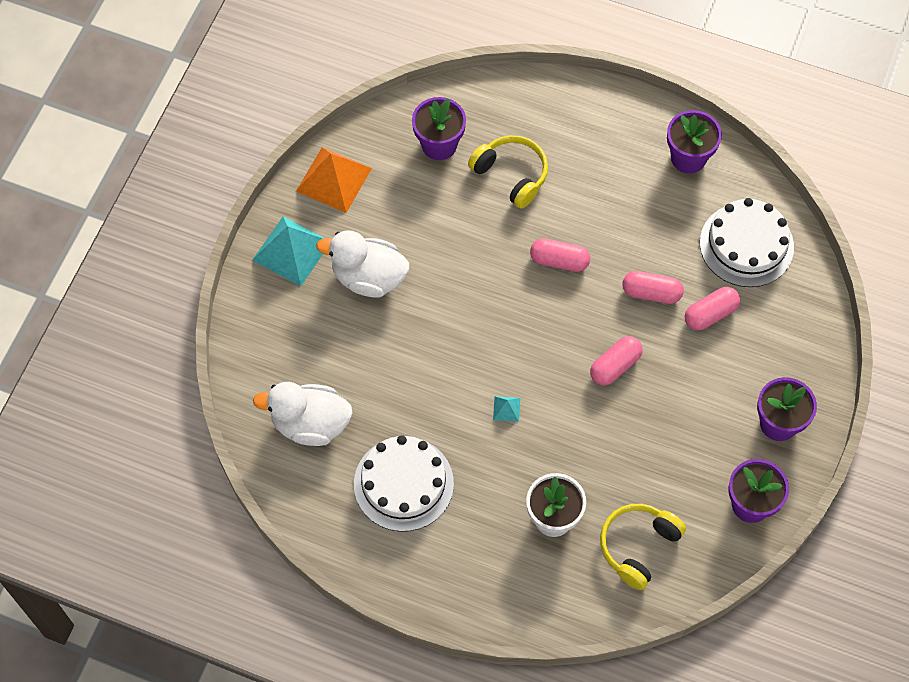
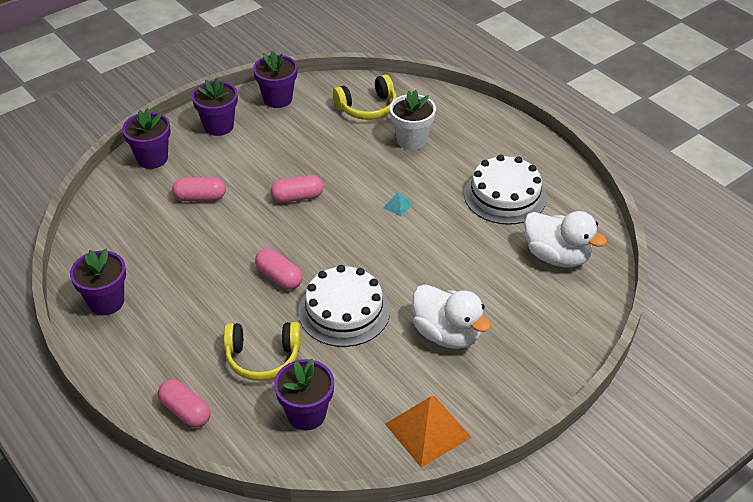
camera: 150 degrees left, 20 degrees down
(291, 250) = (504, 386): turquoise pyramid -> none
(511, 175) = (263, 357): yellow headphones -> yellow headphones turned 75 degrees counterclockwise
(651, 293) = (229, 227): pink capsule -> pink capsule (185, 411)
(746, 245) = (129, 225): white cake -> white cake (344, 311)
(804, 339) = (152, 158): none -> purple flower pot

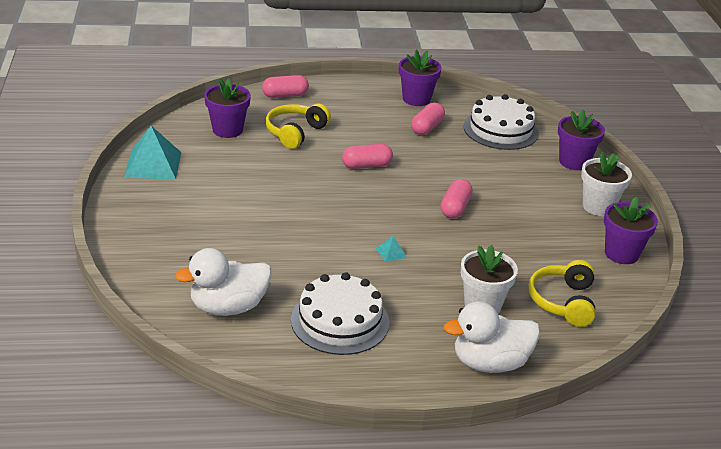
camera: 120 degrees right, 10 degrees down
(200, 197) = (499, 166): pink capsule -> pink capsule (427, 127)
(218, 126) = (598, 207): purple flower pot -> white flower pot
(344, 311) = (299, 177): white cake -> white cake (500, 130)
(428, 430) = (153, 164): orange pyramid -> turquoise pyramid
(447, 334) = (220, 209): white duck -> white duck (490, 363)

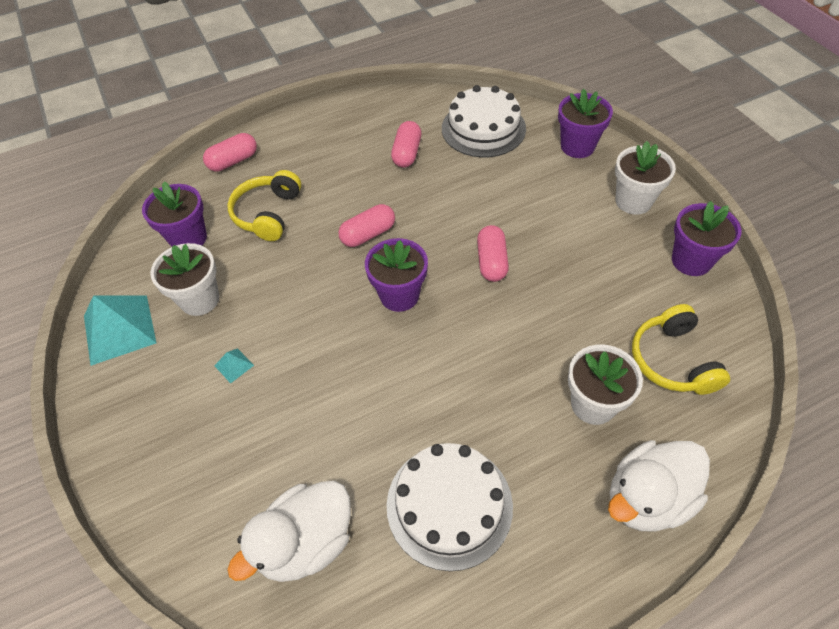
camera: 15 degrees left, 20 degrees up
(218, 165) = (200, 299): none -> white flower pot
(391, 252) = (456, 361): turquoise pyramid -> turquoise pyramid (234, 365)
(416, 99) = (377, 116): purple flower pot -> purple flower pot (399, 295)

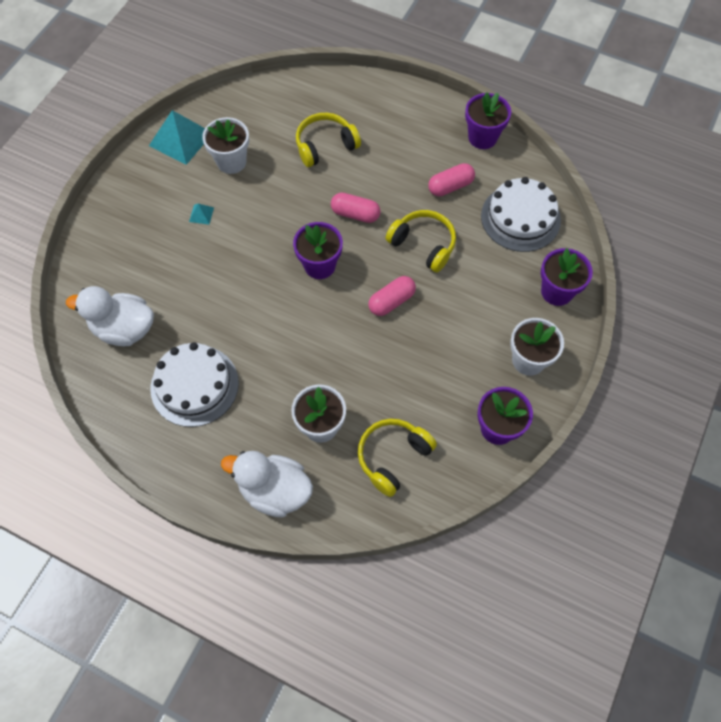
camera: 50 degrees right, 10 degrees up
(188, 238) = (270, 119): purple flower pot -> purple flower pot (482, 137)
(233, 161) = (353, 92): pink capsule -> none
(450, 204) = (423, 245): none -> yellow headphones

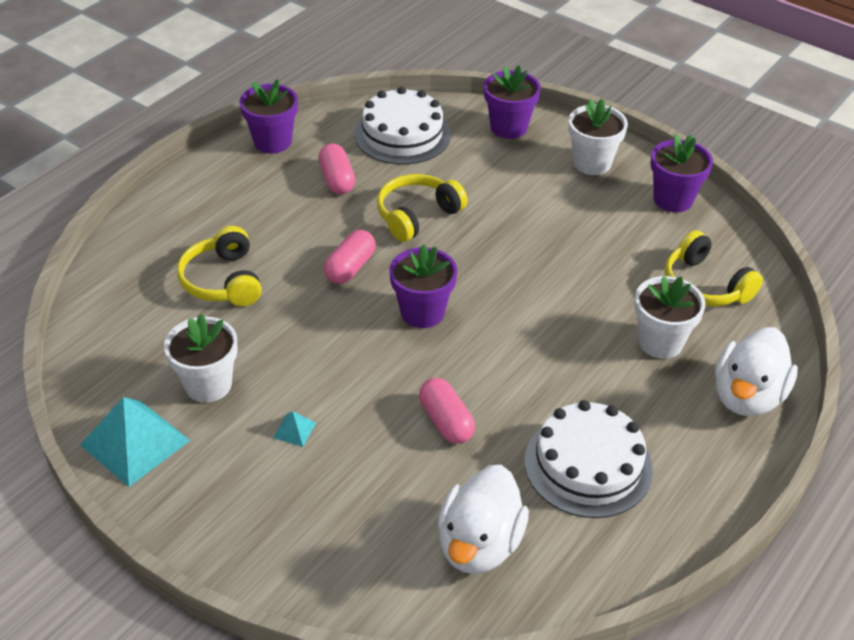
camera: 80 degrees left, 20 degrees down
(391, 301) = (493, 255): pink capsule -> pink capsule (446, 421)

